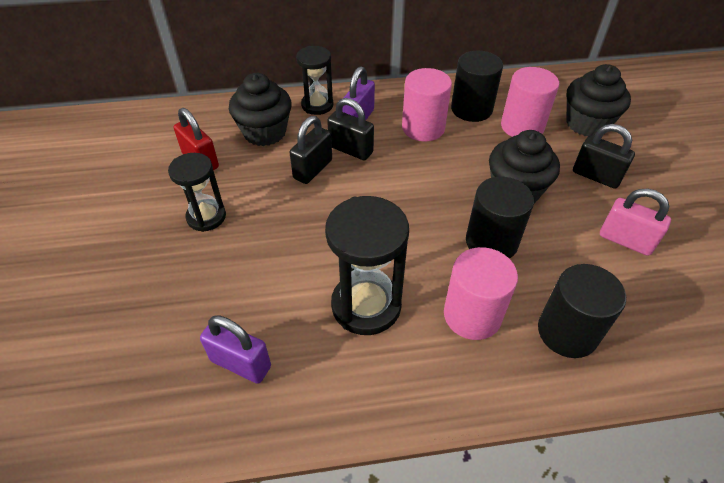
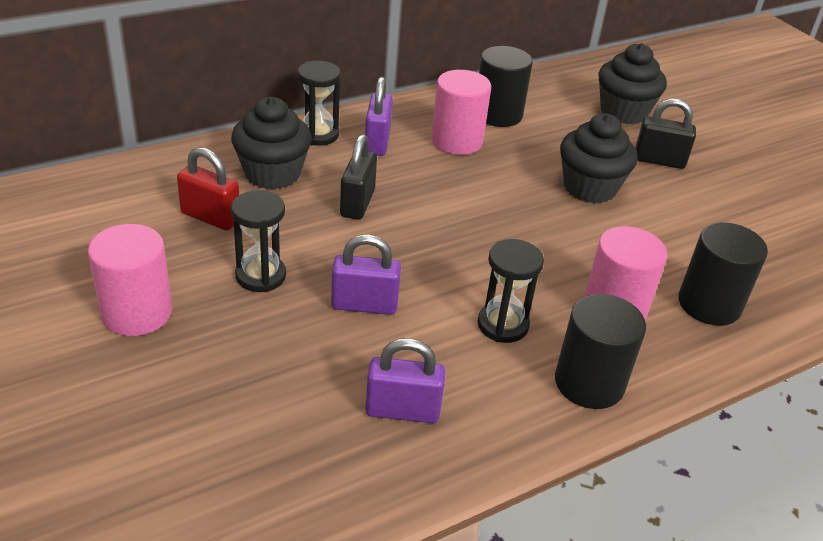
camera: 25 degrees left, 10 degrees down
(266, 260) = (364, 305): none -> purple padlock
(351, 150) = (389, 176): black padlock -> none
(366, 305) = (502, 325): black hourglass -> black hourglass, size x0.64
(491, 242) = (593, 240): black cylinder -> black cylinder (589, 383)
(522, 126) = (560, 124): pink cylinder -> pink cylinder (137, 313)
(625, 240) = (717, 214): pink padlock -> none

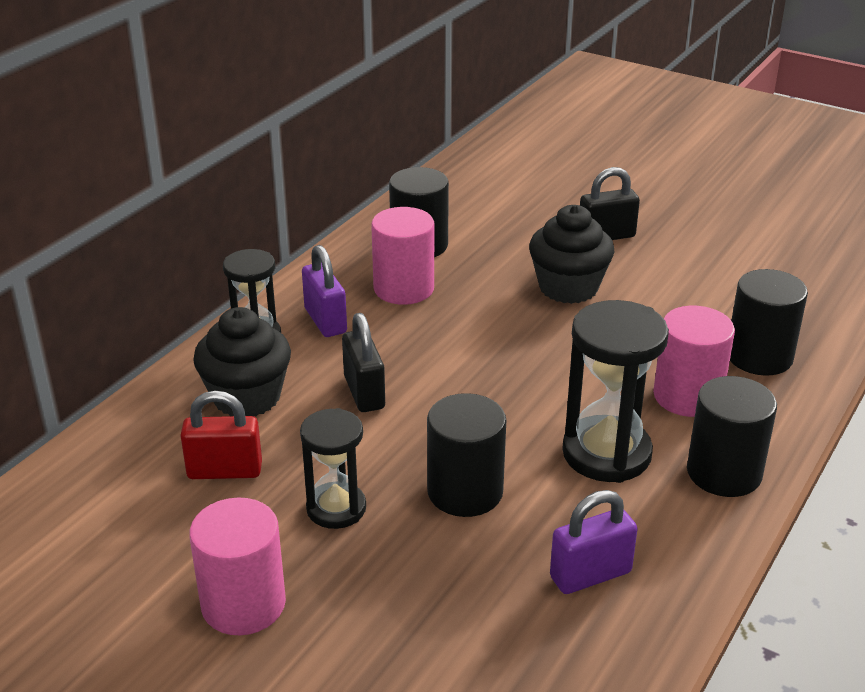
camera: 25 degrees left, 5 degrees down
(364, 305) = (465, 492): purple padlock -> black cylinder
(502, 325) = (606, 453): black hourglass -> black hourglass, size x1.57
(623, 112) = (534, 199): black cupcake -> none

